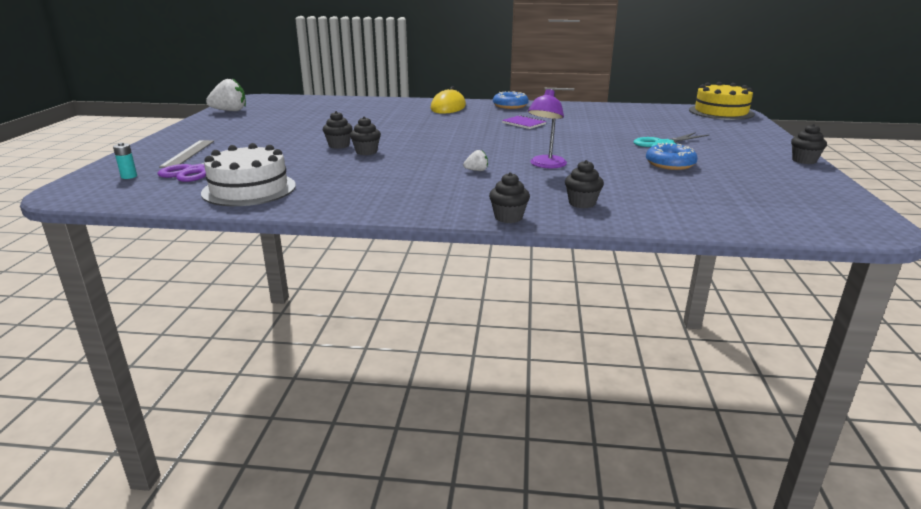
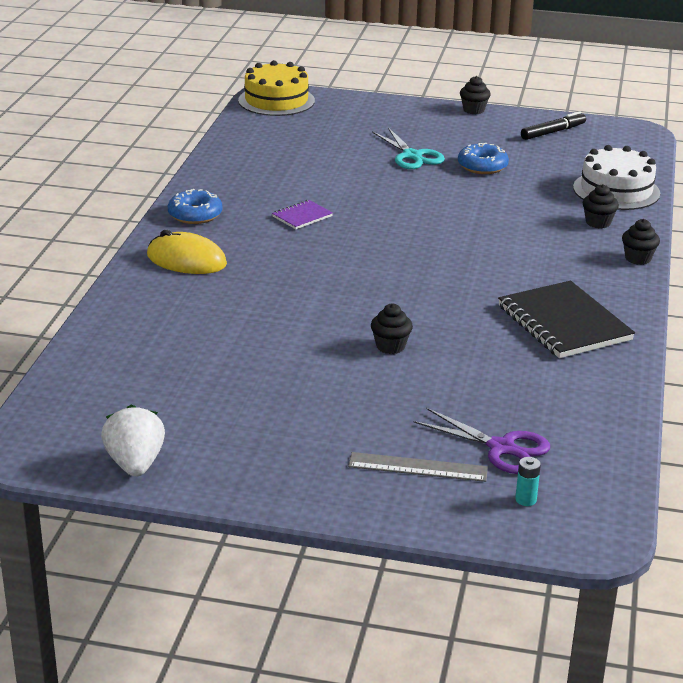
camera: 85 degrees left, 5 degrees up
(249, 189) = (571, 399): white cake -> white cake (616, 190)
(366, 152) = (424, 326): black cupcake -> none
(371, 188) = (564, 323): none -> black notebook
(476, 170) = (502, 262): white strawberry -> none
(545, 165) = (484, 224): purple lamp -> none
(798, 188) = (553, 132): none -> black marker

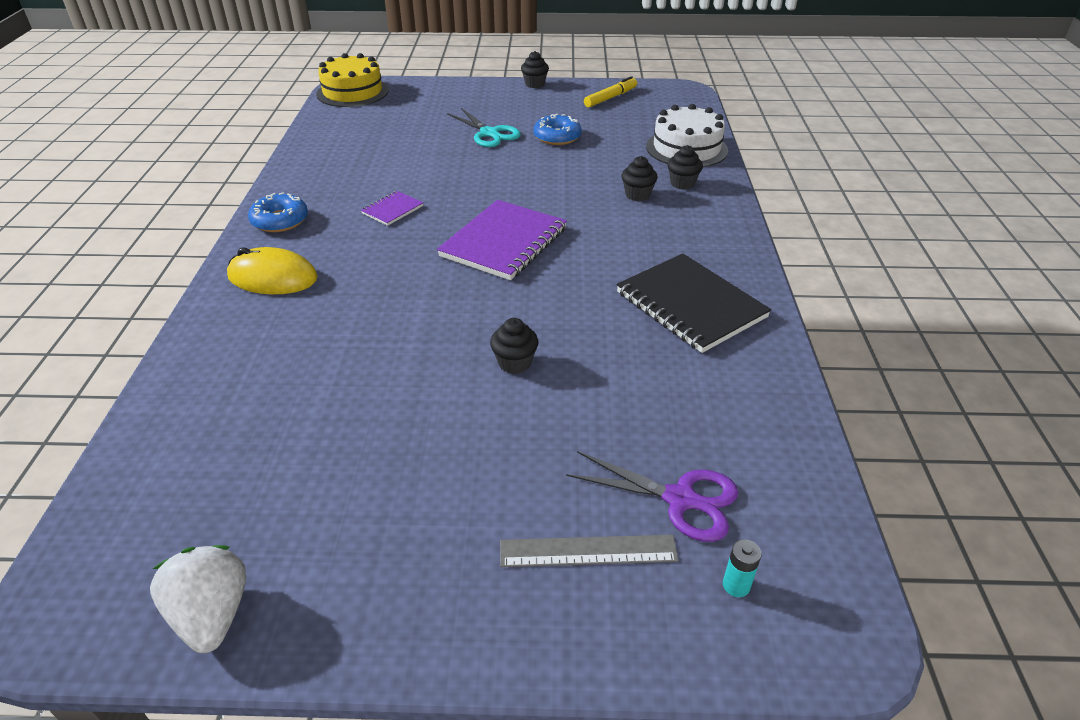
camera: 10 degrees left, 10 degrees up
(403, 255) = (504, 242): none -> purple notebook
(553, 132) = (610, 98): black marker -> yellow marker
(638, 258) = (734, 218): black cupcake -> black cupcake (637, 195)

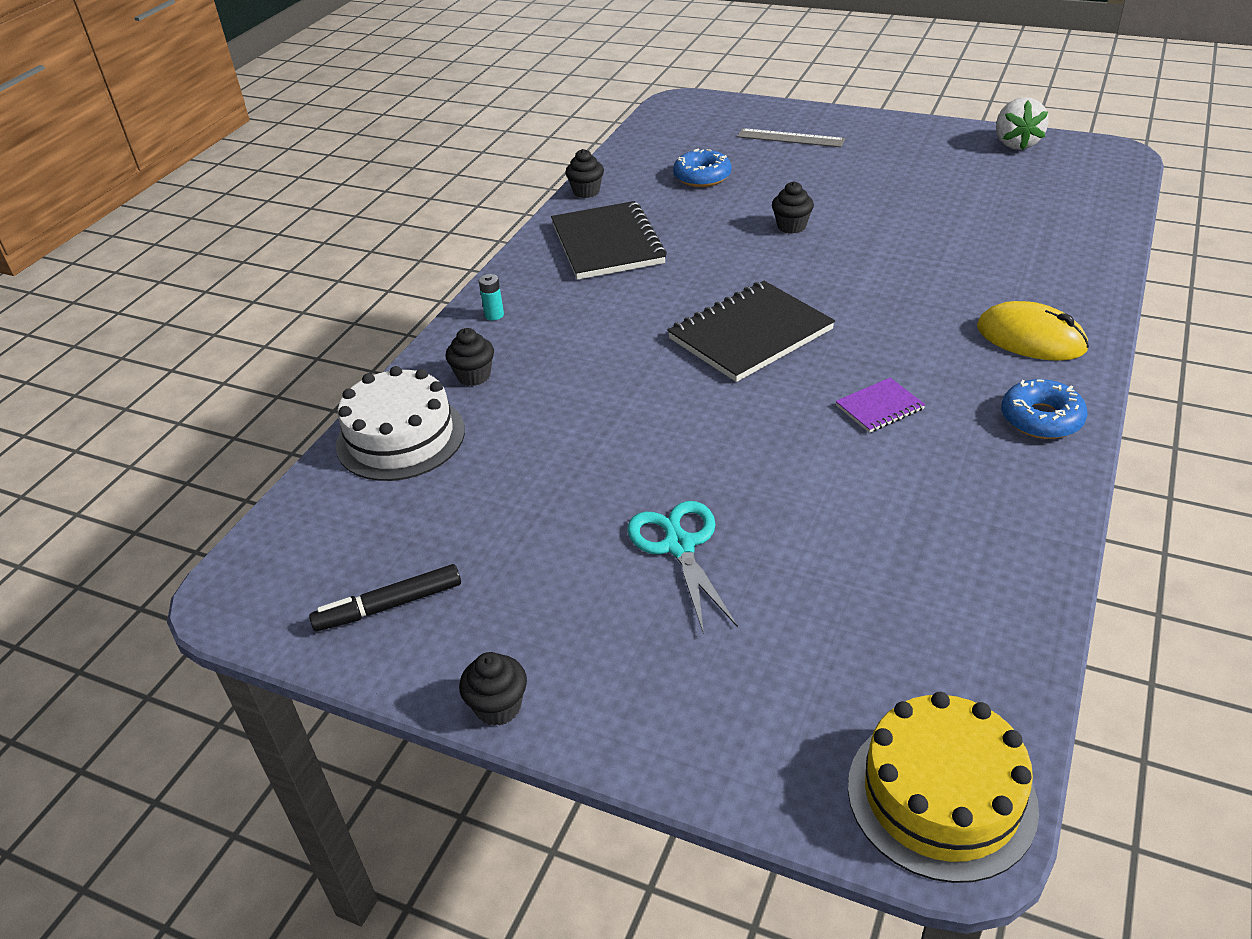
camera: 155 degrees left, 0 degrees up
(504, 242) = (750, 334): purple notebook -> black notebook
(557, 137) = (570, 508): blue donut -> blue donut (702, 177)
(610, 98) = (389, 606): yellow marker -> black marker
(637, 195) = (546, 369): black cupcake -> black cupcake (586, 191)
(679, 499) = (720, 148): purple scissors -> none
(736, 585) = (717, 119): turquoise battery -> turquoise battery (494, 315)

